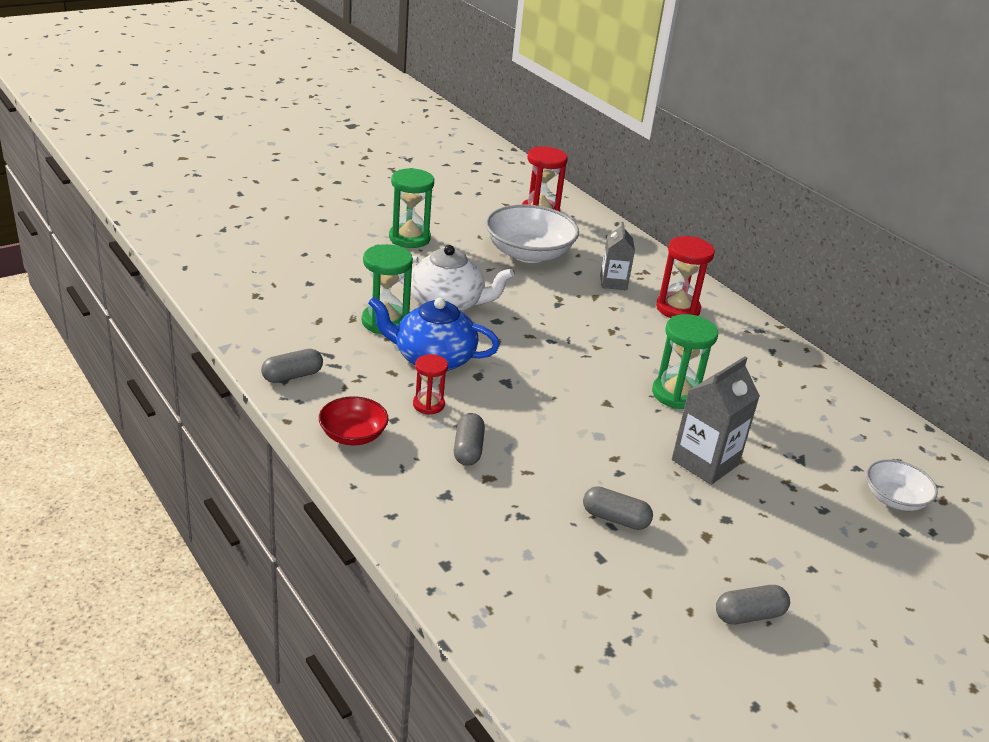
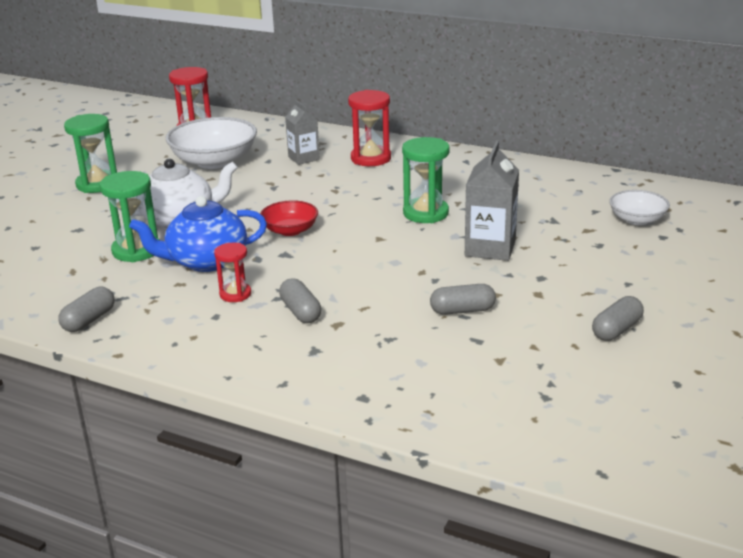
camera: 25 degrees left, 5 degrees down
(353, 435) = (190, 341): red bowl -> red bowl (290, 230)

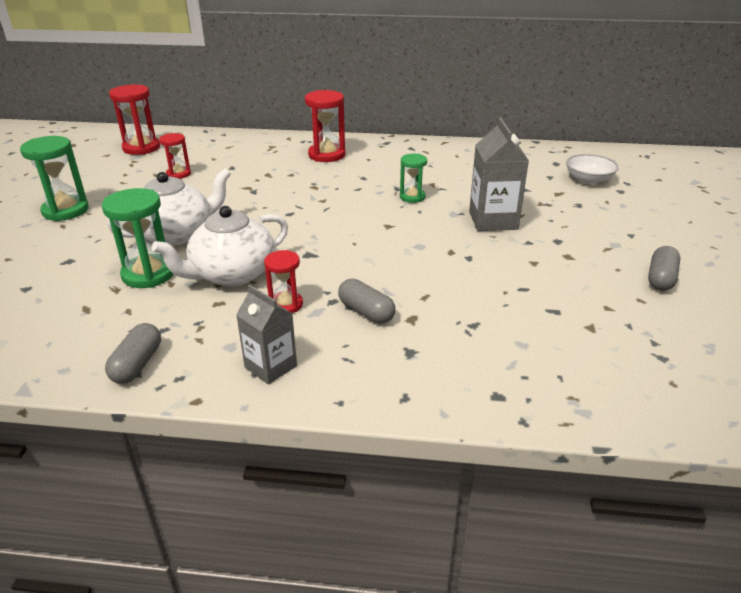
camera: 20 degrees left, 5 degrees up
(206, 261) = (232, 274): blue teapot -> white teapot
(214, 161) = (178, 174): white bowl -> red hourglass
(290, 230) = (298, 230): red bowl -> none
(304, 158) = (264, 161): grey carton -> grey carton (271, 366)
(425, 213) = (412, 197): green hourglass -> green hourglass, size x0.61
(462, 310) = (517, 283): grey capsule -> none

